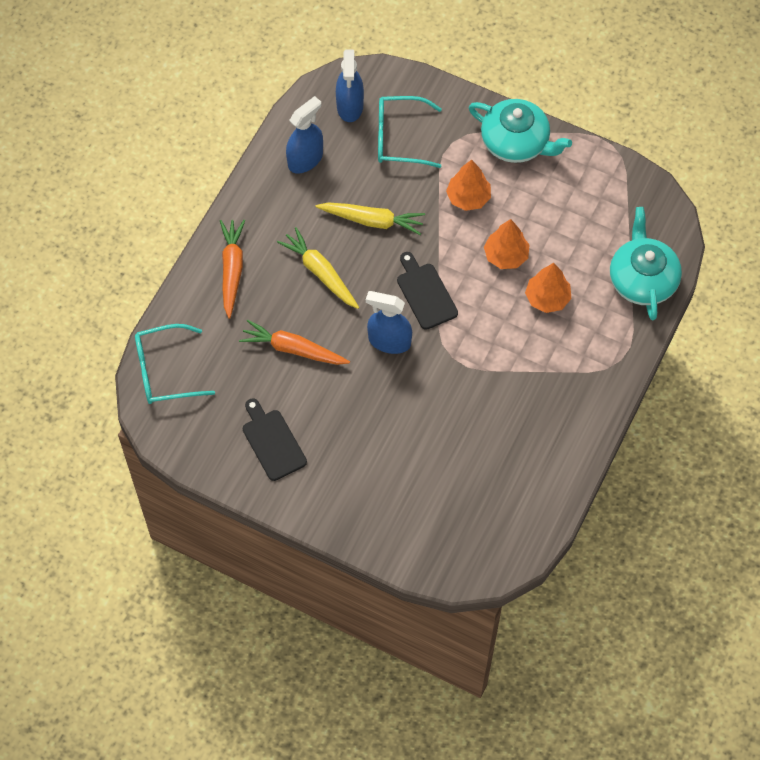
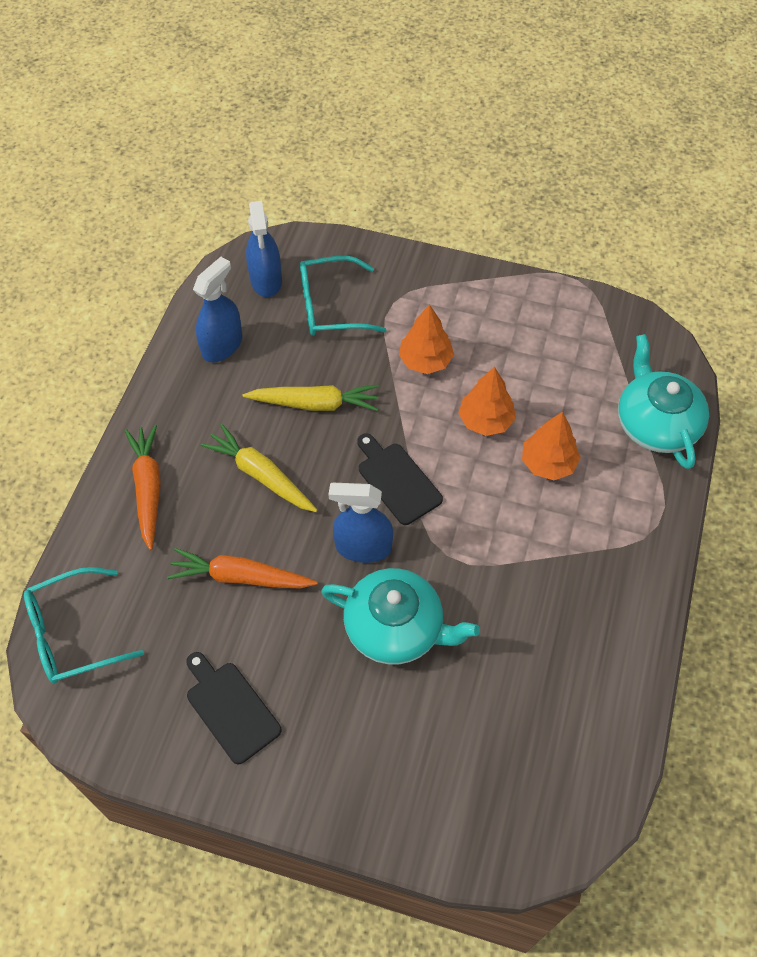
camera: 10 degrees left, 5 degrees down
(516, 142) = (467, 292): turquoise teapot -> turquoise teapot (395, 627)

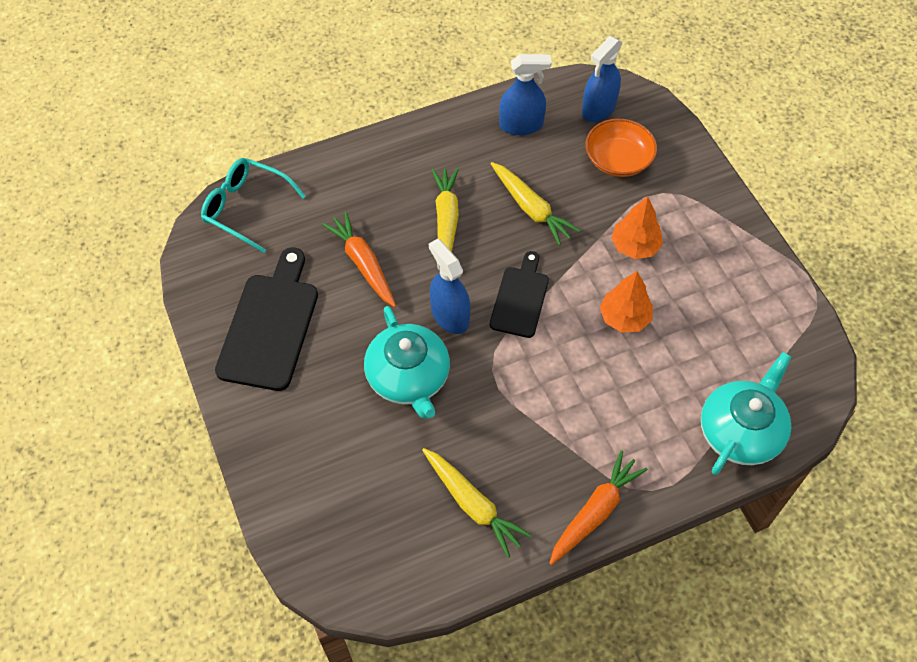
camera: 50 degrees right, 0 degrees up
(148, 488) = (377, 168): orange carrot -> orange carrot (595, 512)
(230, 708) = (270, 326): black cutting board -> black cutting board, size x1.61
(331, 306) = (618, 160): turquoise glasses -> orange bowl
(548, 463) = (629, 381): orange tree -> none
(565, 669) = (472, 504): none -> yellow carrot

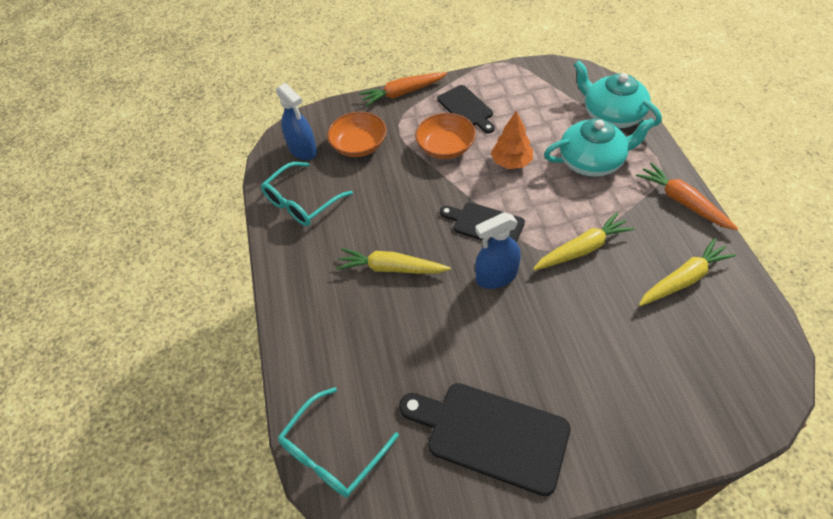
camera: 75 degrees left, 5 degrees down
(363, 264) = (428, 341): orange carrot -> orange carrot (402, 93)
(408, 377) = (559, 314): turquoise teapot -> turquoise teapot (592, 161)
(521, 125) = (302, 202): blue spray bottle -> turquoise glasses
(531, 208) = (394, 206): yellow carrot -> yellow carrot (582, 249)
(635, 246) = (445, 147): orange tree -> orange bowl
(709, 260) = (466, 108): none -> black cutting board

